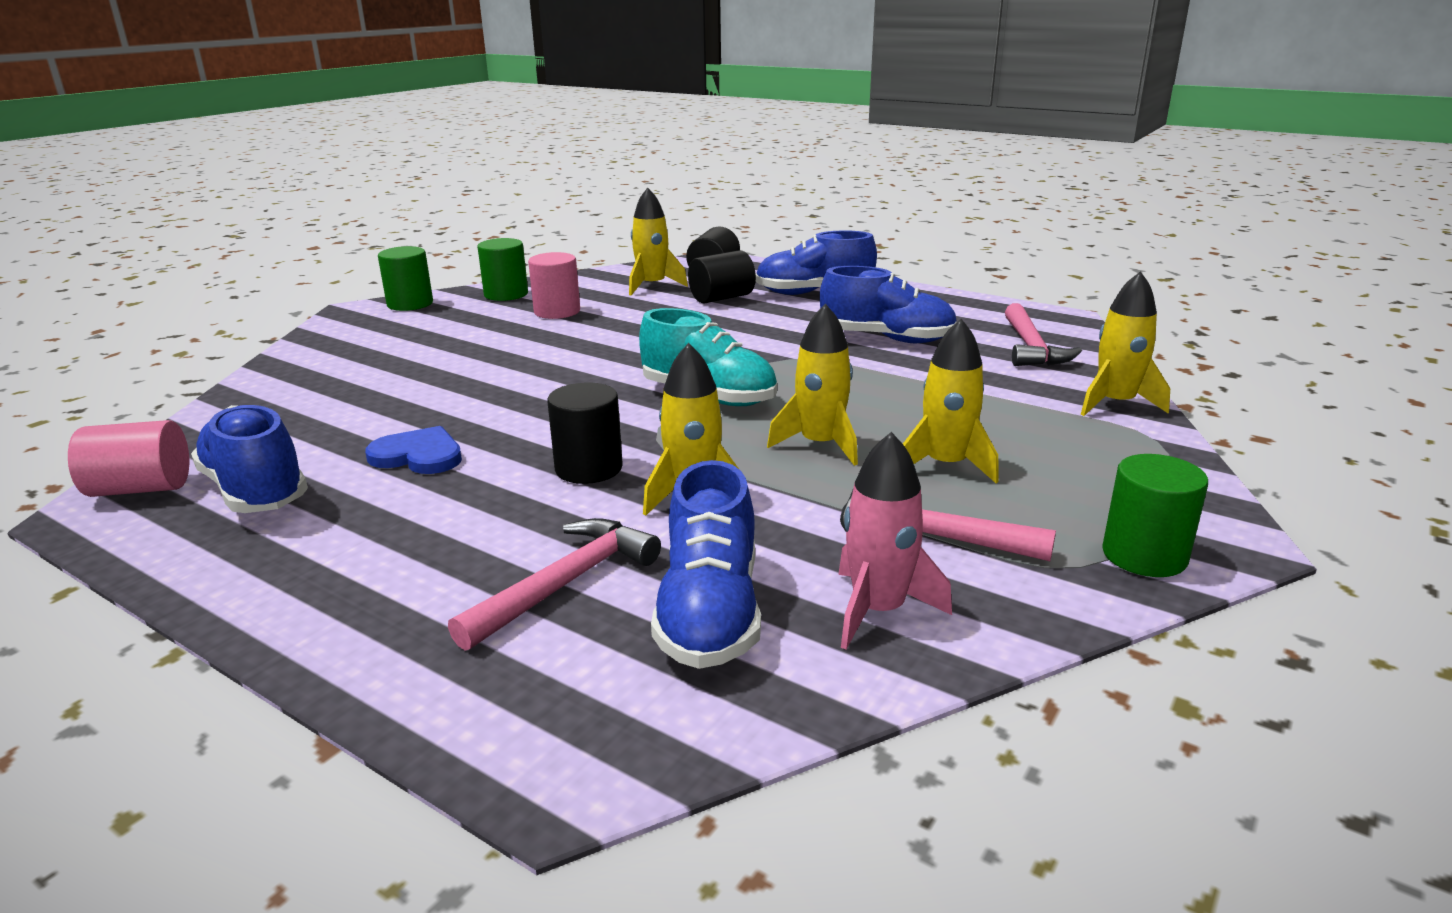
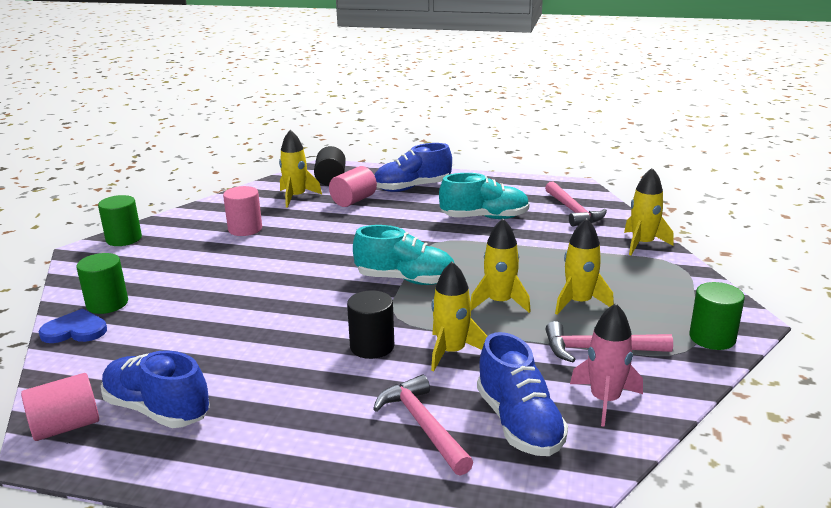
camera: 20 degrees left, 0 degrees up
(418, 455) = (249, 360): blue heart -> blue heart (75, 330)
(506, 294) = (192, 219): green cylinder -> green cylinder (107, 304)
(565, 584) = (423, 425): pink hammer -> pink hammer turned 45 degrees counterclockwise
(722, 298) = (353, 200): black cylinder -> pink cylinder
(887, 339) = (484, 218): blue shoe -> turquoise shoe

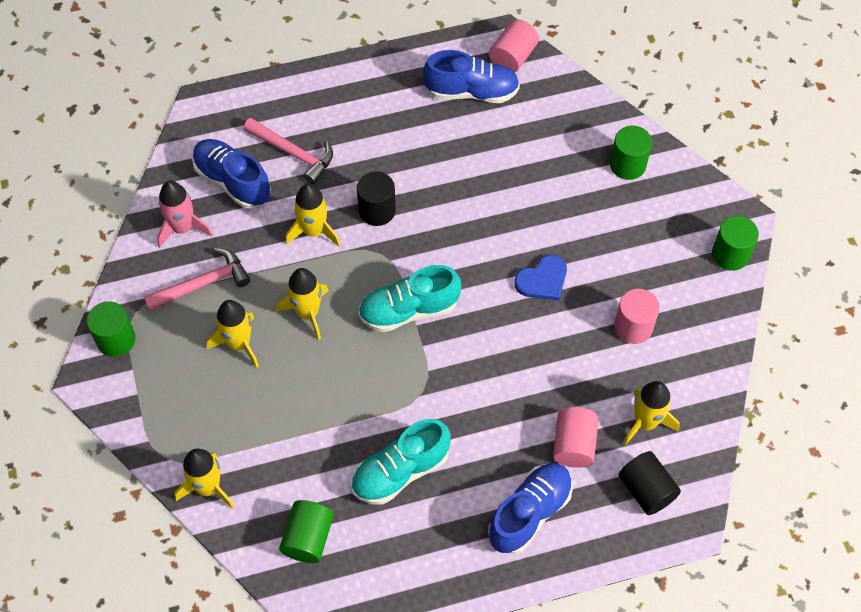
camera: 150 degrees right, 35 degrees up
(75, 330) = (614, 128): blue heart -> blue heart (542, 280)
(573, 211) = (308, 538): pink hammer -> green cylinder

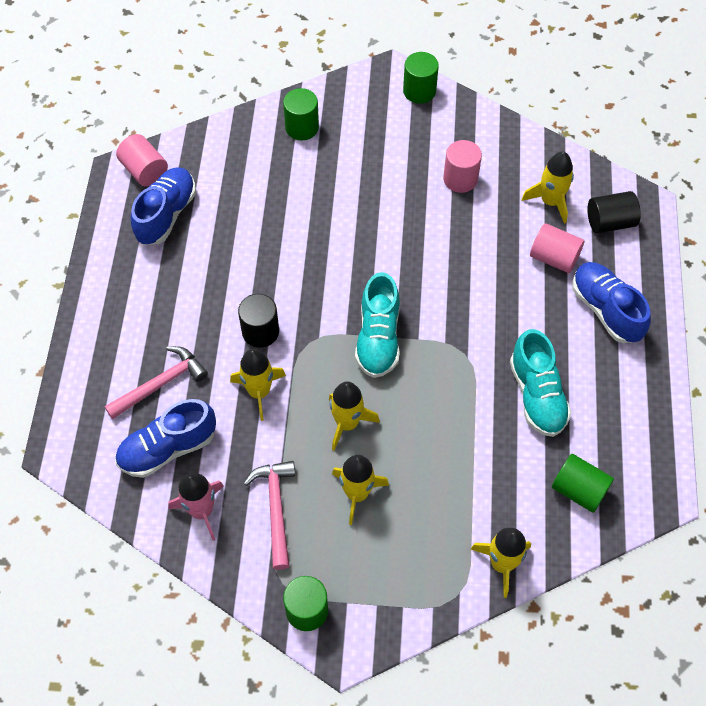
camera: 70 degrees left, 0 degrees up
(542, 280) = (389, 227): blue heart -> none

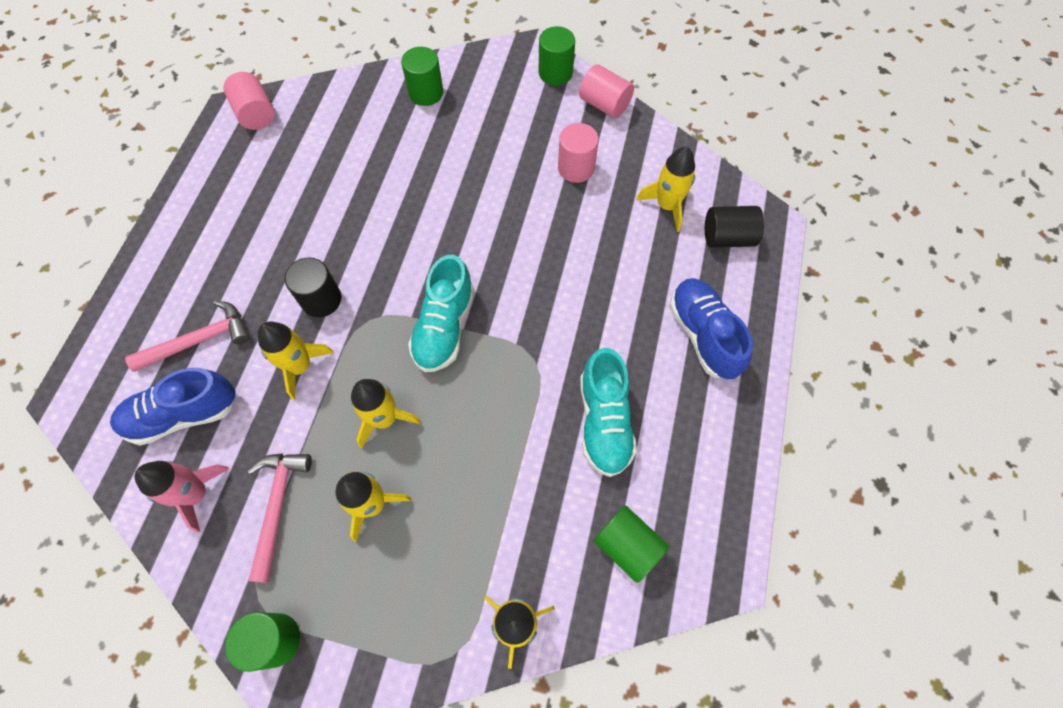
camera: 10 degrees right, 5 degrees up
(166, 214) = (263, 161): blue shoe -> none
(554, 258) = (658, 267): pink cylinder -> pink cylinder (604, 104)

